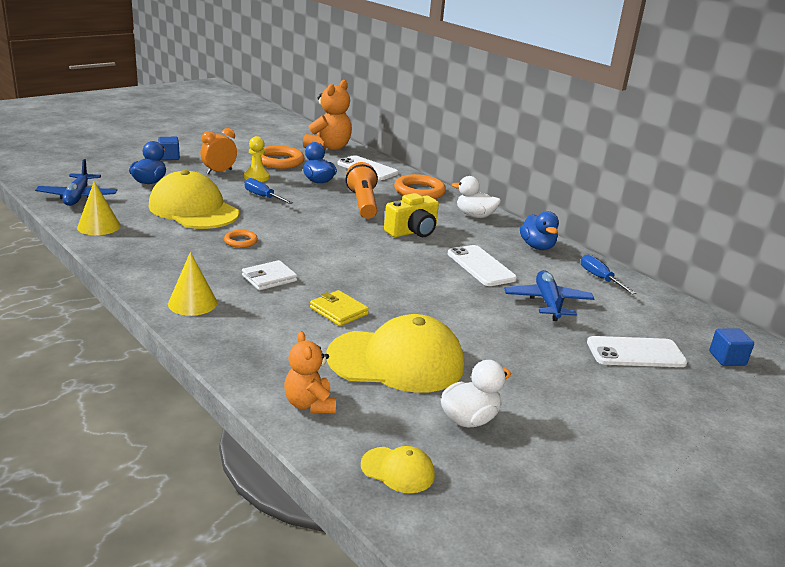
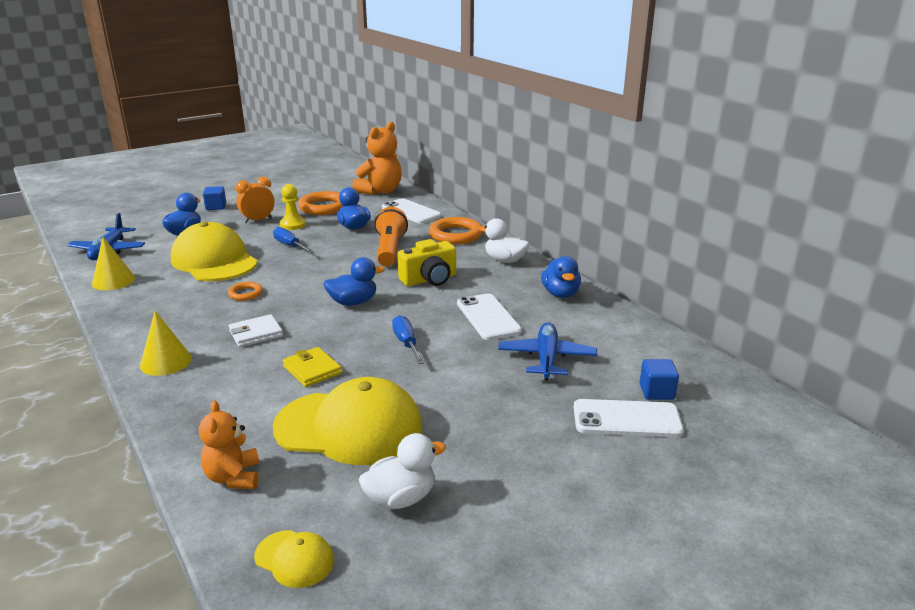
camera: 10 degrees right, 0 degrees up
(350, 251) = (353, 302): none -> blue duck
(599, 278) = (618, 329): blue screwdriver -> blue screwdriver (406, 343)
(727, 358) = (736, 426): blue cube -> blue cube (656, 392)

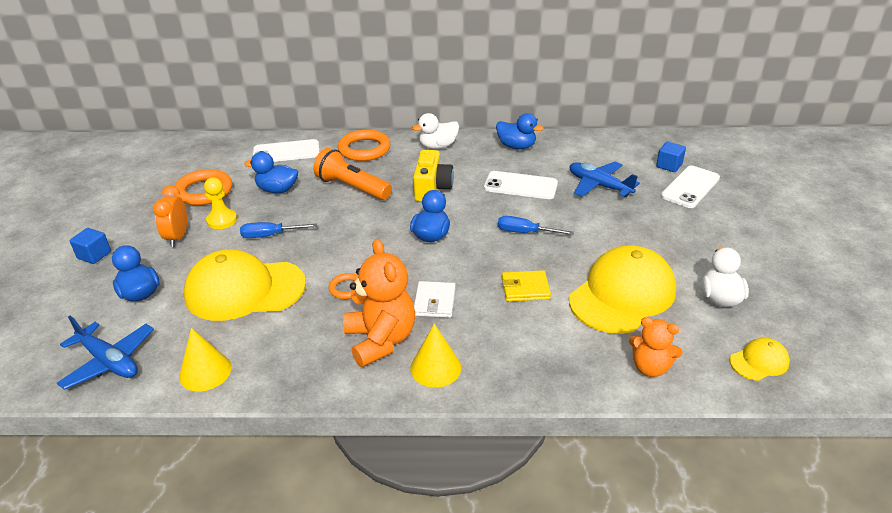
camera: 55 degrees left, 10 degrees up
(380, 191) = (213, 151): orange teddy bear -> orange teddy bear (381, 340)

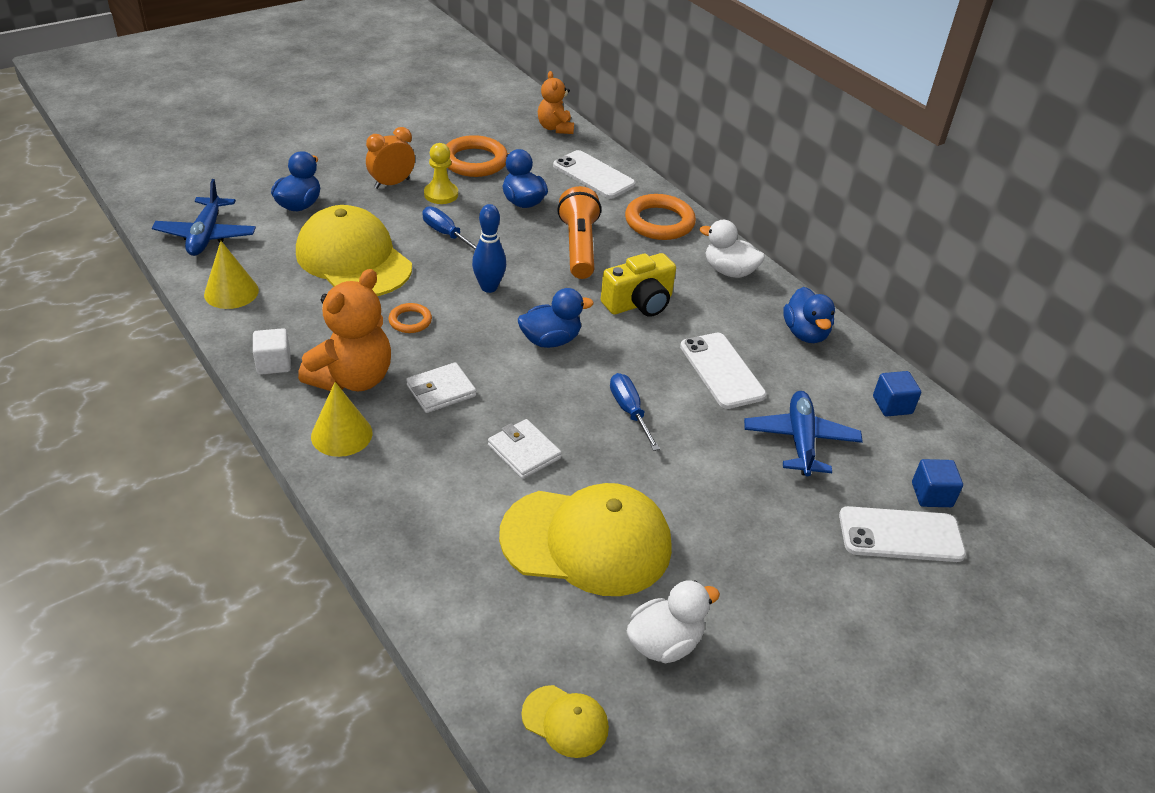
camera: 50 degrees right, 5 degrees up
(94, 255) = (327, 154): blue cube -> blue cube (892, 405)
(321, 377) = (274, 363): none -> white cube
(350, 239) = (489, 287): none -> blue bowling pin
(525, 288) = (524, 452): yellow wallet -> white wallet
(650, 367) = (471, 611): orange teddy bear -> orange teddy bear (555, 128)

